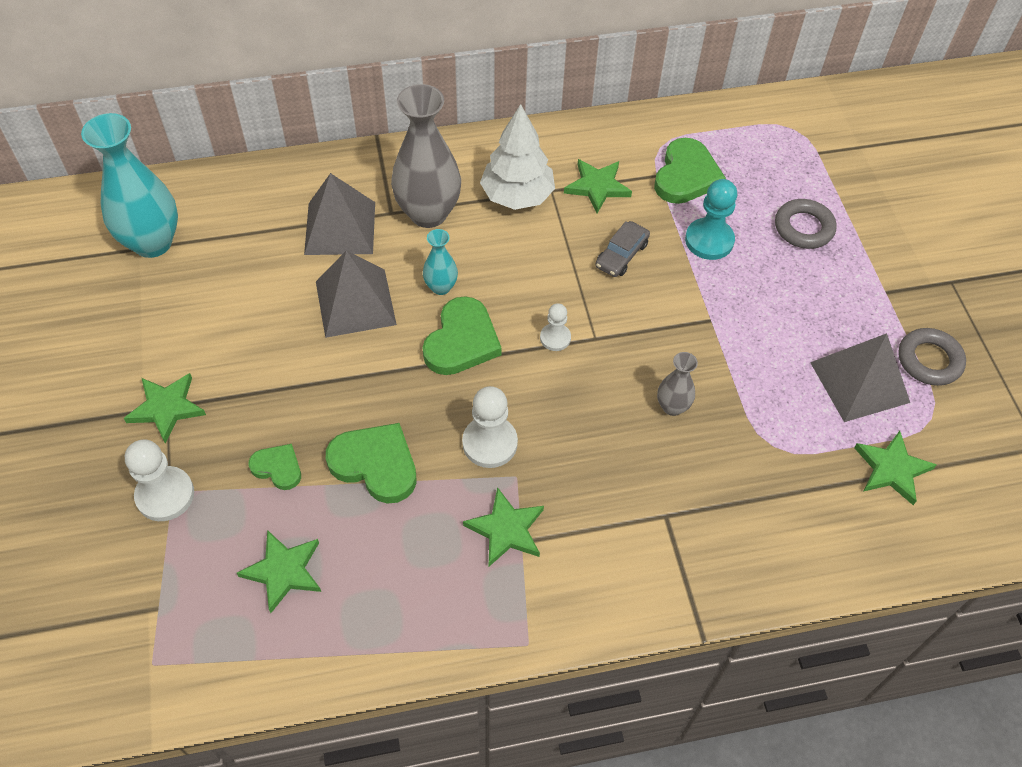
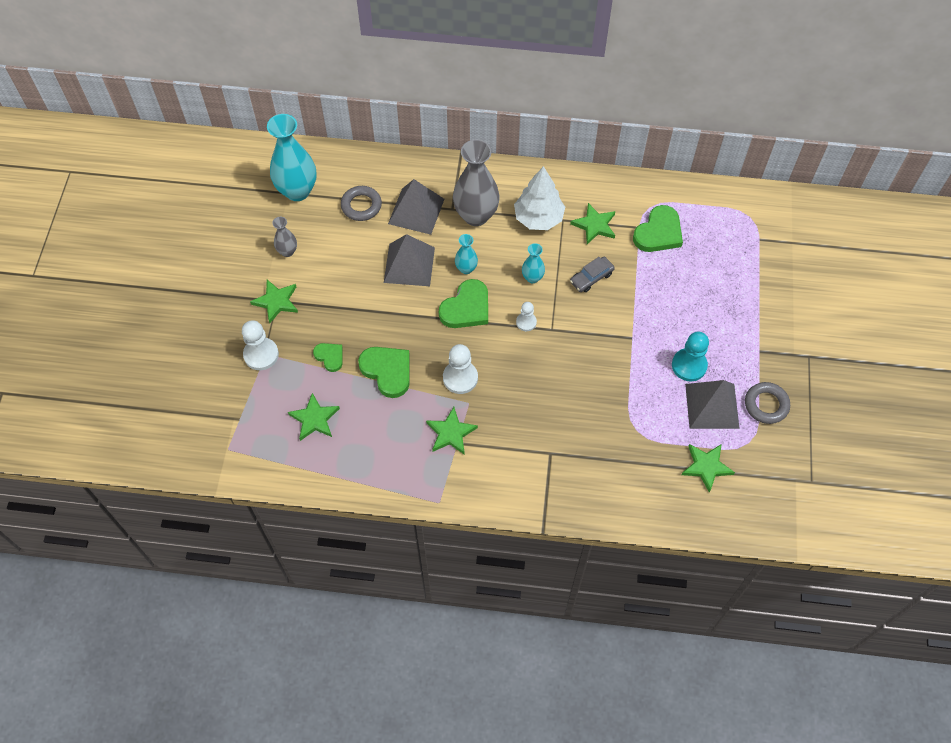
camera: 20 degrees right, 5 degrees up
(540, 275) = (532, 278): none -> turquoise vase
(672, 407) = (582, 387): grey vase -> grey vase (287, 251)
(709, 240) = (654, 283): turquoise pawn -> turquoise pawn (689, 365)
(803, 228) = (723, 291): grey ring -> grey ring (361, 206)

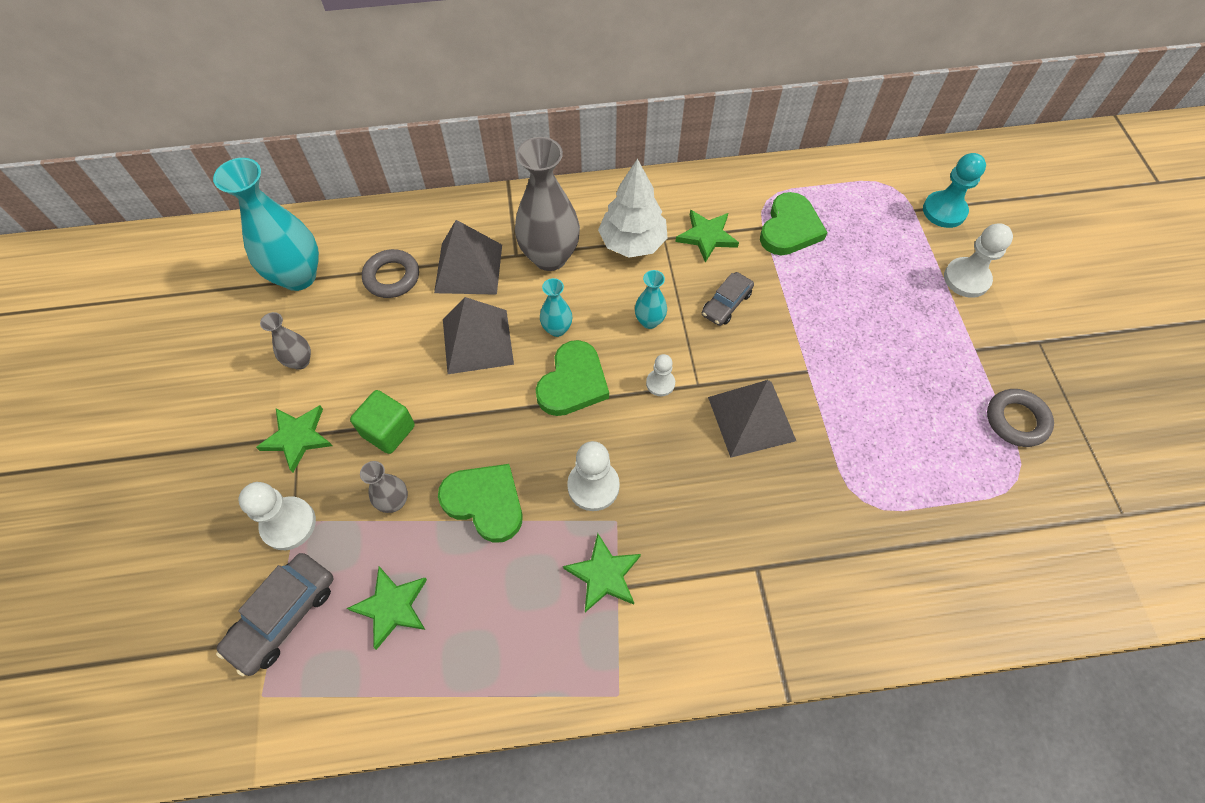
camera: 15 degrees left, 0 degrees up
(248, 408) = (283, 616): none -> grey car
(330, 357) = (394, 502): green heart -> grey vase
(336, 311) = (388, 431): none -> green cube
(689, 365) = (896, 391): turquoise pawn -> turquoise pawn (944, 211)
(706, 467) = (978, 530): green star -> none
(712, 406) = (948, 439): grey pyramid -> grey pyramid (751, 418)
(776, 299) = (966, 279): none -> white pawn

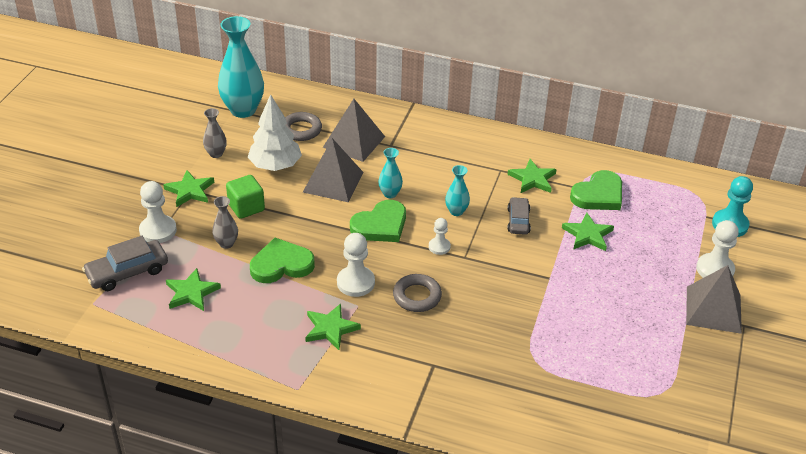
camera: 25 degrees right, 20 degrees down
(485, 502) = (281, 265): green heart -> green heart turned 75 degrees counterclockwise
(550, 257) = (413, 154): grey vase -> none
(632, 243) = (476, 165): white tree -> white tree (275, 165)
(726, 304) = (518, 221): grey car -> grey car turned 120 degrees clockwise
(751, 418) = (489, 288): grey pyramid -> grey pyramid (713, 309)
(812, 290) = (588, 235): none -> green star
(1016, 420) = (687, 361): grey ring -> grey ring (417, 296)

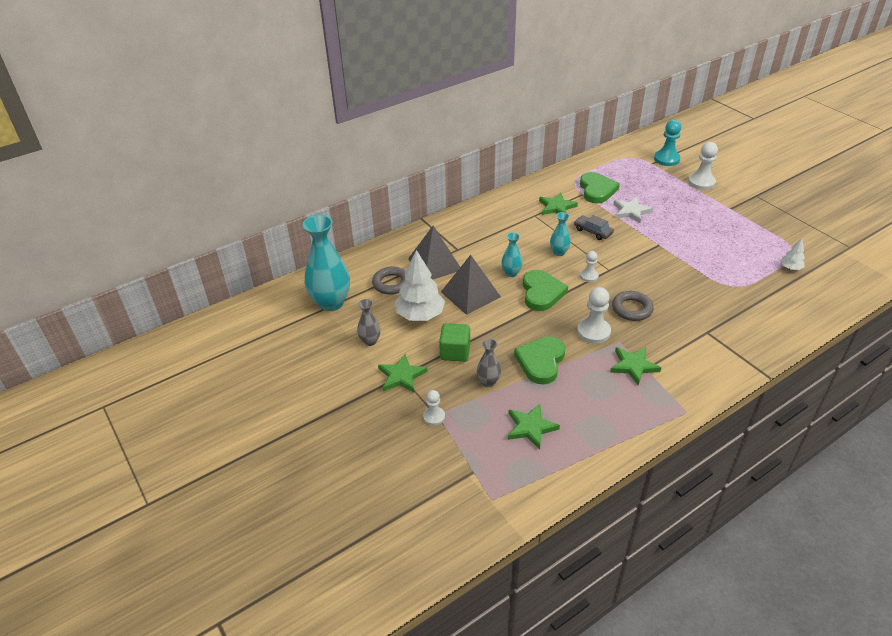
camera: 50 degrees left, 0 degrees up
(127, 272) = (470, 459): grey car -> none
(158, 230) = (434, 417): white pawn -> white pawn, size x0.60
(588, 235) = (631, 211): green star -> white star
(622, 399) = (790, 268): none -> white tree
(713, 309) = (735, 199): grey pyramid -> none

